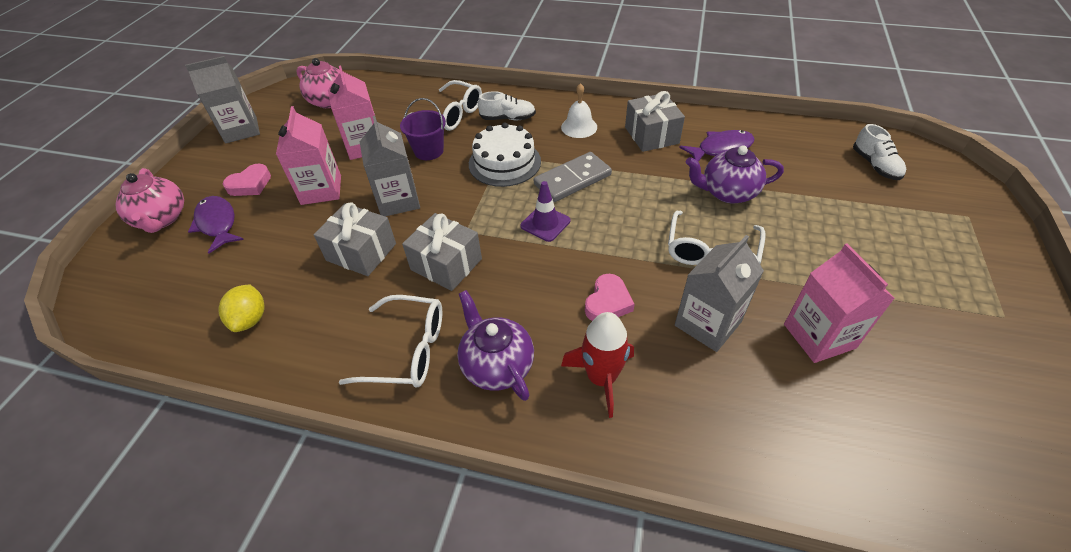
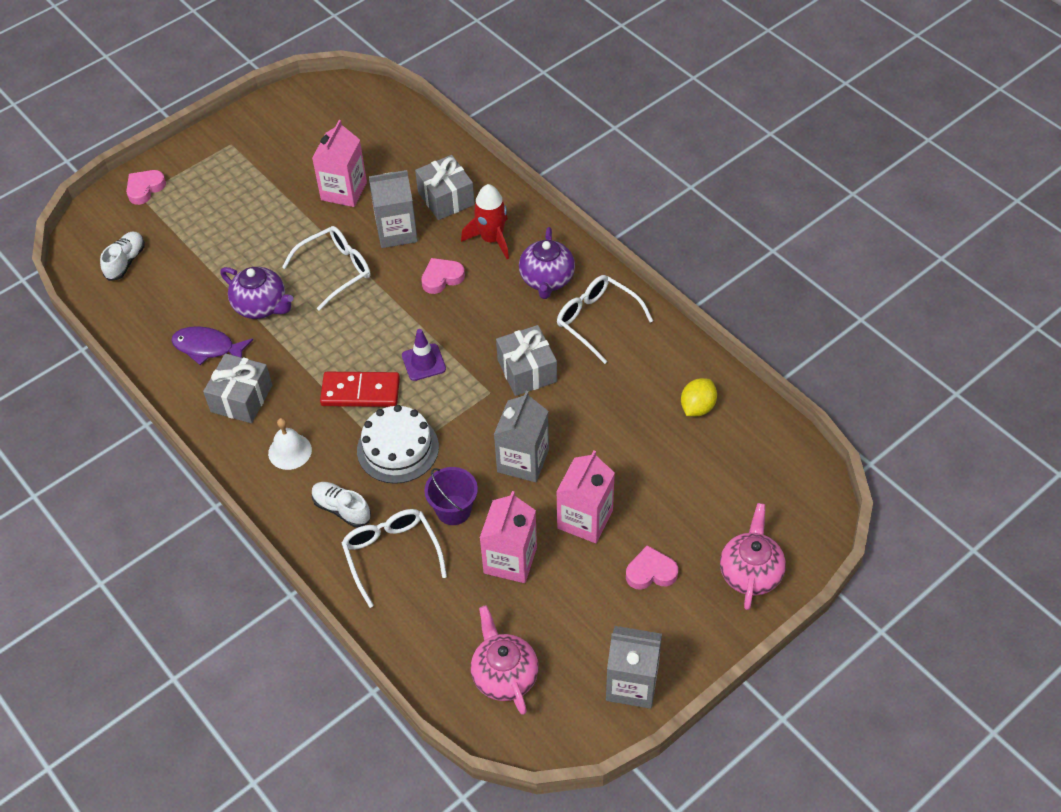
camera: 145 degrees left, 5 degrees up
(217, 224) = (698, 532): purple fish -> none
(361, 252) = (585, 421): grey gift -> grey gift (446, 198)
(572, 179) = (360, 392): grey domino -> red domino
(976, 224) = (145, 189): none -> pink heart

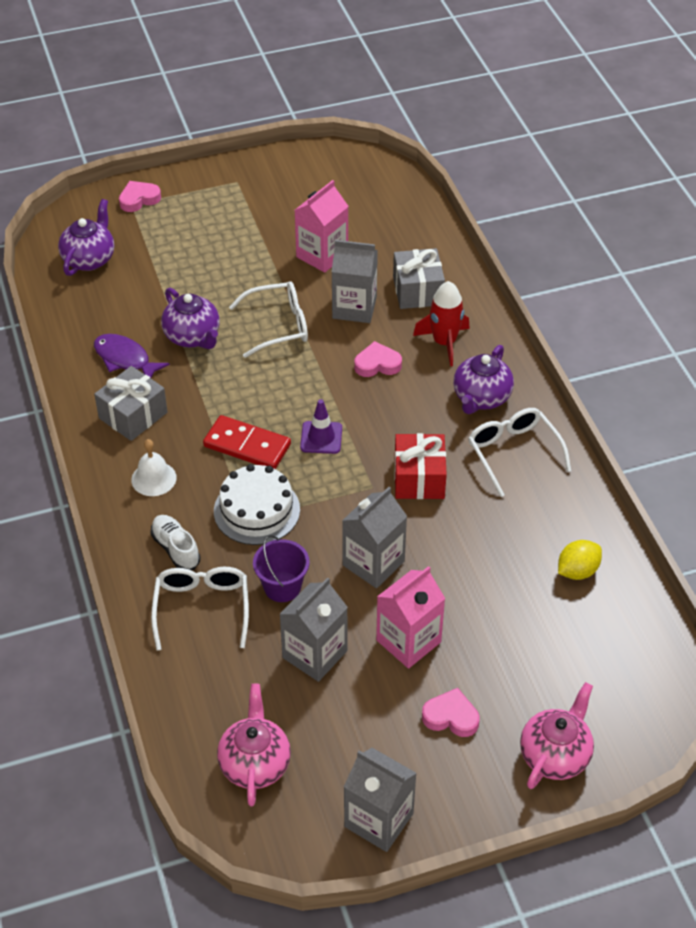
camera: 20 degrees right, 5 degrees down
(126, 262) = (89, 259): white shoe -> purple teapot
(510, 560) = (314, 654): pink carton -> grey carton
(527, 371) = (419, 478): grey gift -> red gift

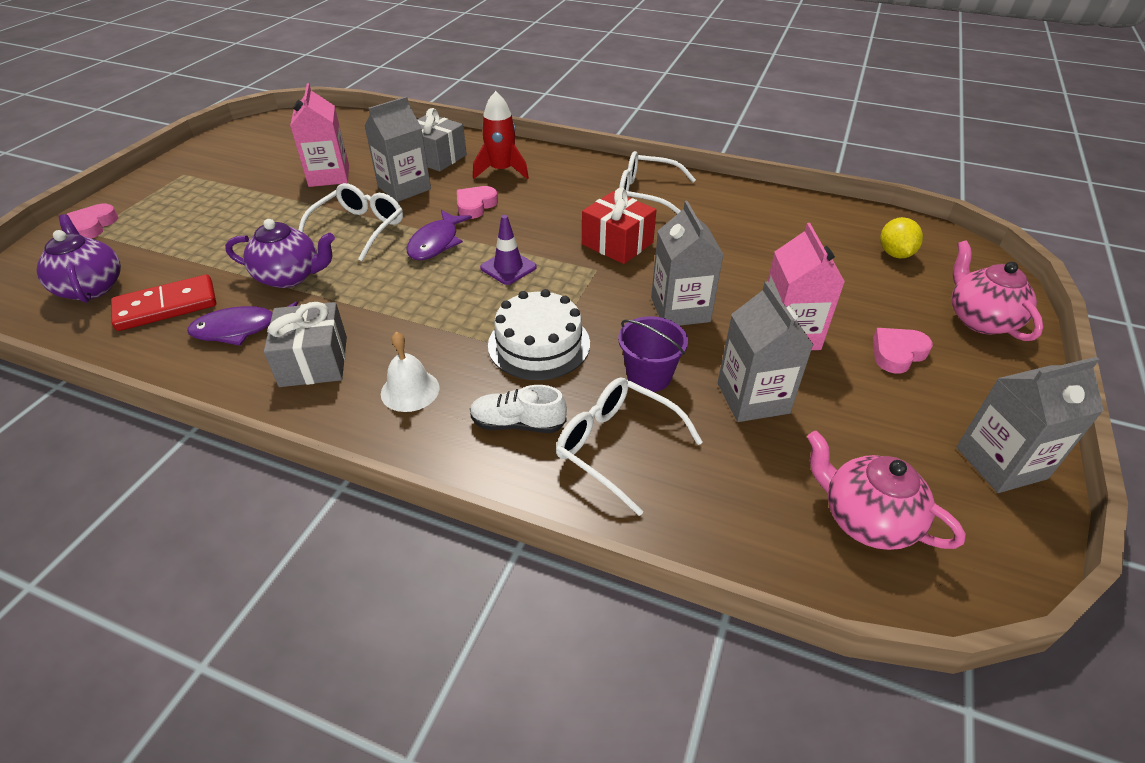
camera: 50 degrees left, 5 degrees down
(247, 445) = (457, 311): red domino -> red domino (166, 306)
(307, 378) = (436, 243): none -> purple fish
(481, 398) = (576, 182): purple teapot -> none
(577, 571) = (793, 222): yellow lemon -> yellow lemon (895, 254)

